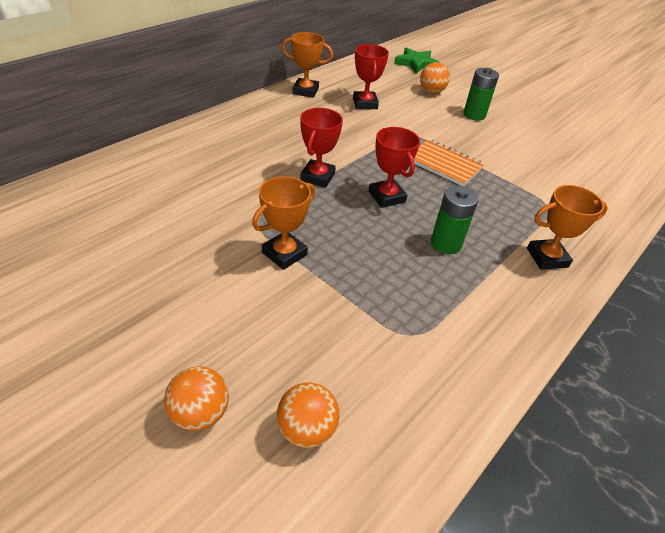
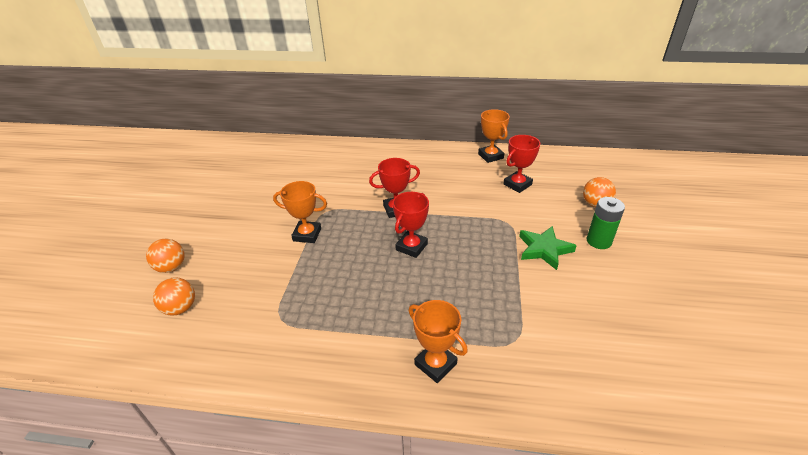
camera: 60 degrees right, 5 degrees down
(416, 64) = (628, 177): green star -> green star (544, 249)
(444, 164) = (492, 256): orange notebook -> none
(446, 243) = (390, 297): green battery -> none

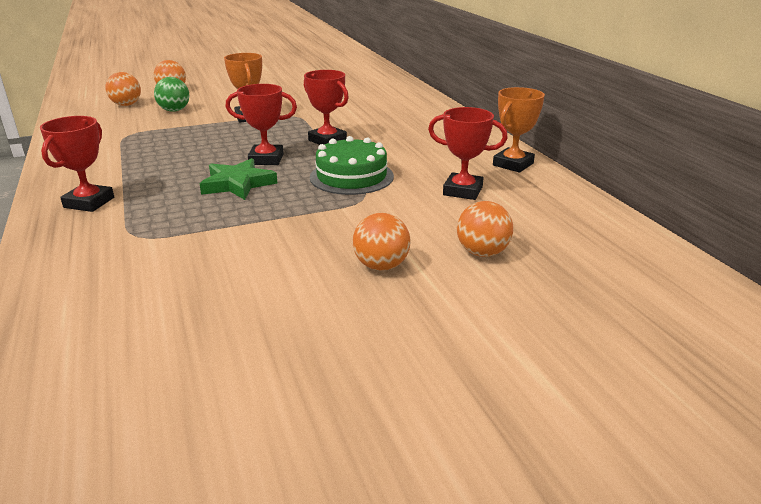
camera: 60 degrees right, 10 degrees down
(239, 276) = (174, 110): none -> green ball
(435, 364) = (89, 202): orange trophy -> red trophy
(470, 217) = (351, 176): none -> green cake
(544, 249) = (324, 229): green star -> green star (237, 184)
(598, 241) = (381, 266): green battery -> orange ball

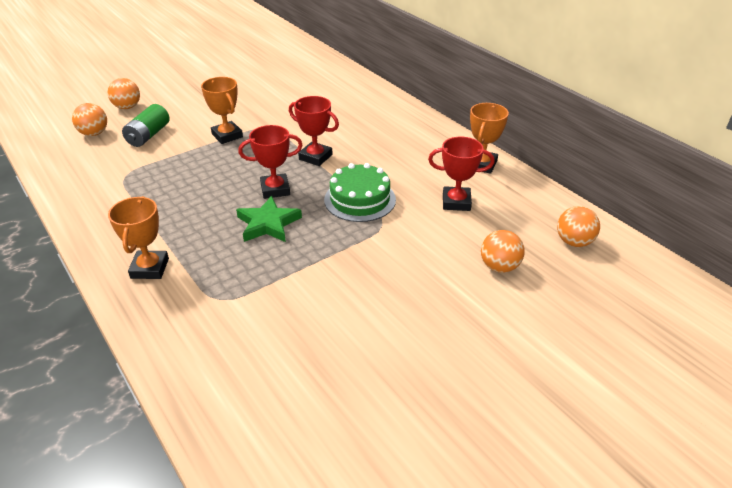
camera: 15 degrees left, 10 degrees up
(89, 202) = (150, 268): red trophy -> orange trophy
(174, 110) = (148, 135): green ball -> green battery
(381, 266) = (432, 294): orange ball -> orange ball (574, 242)

